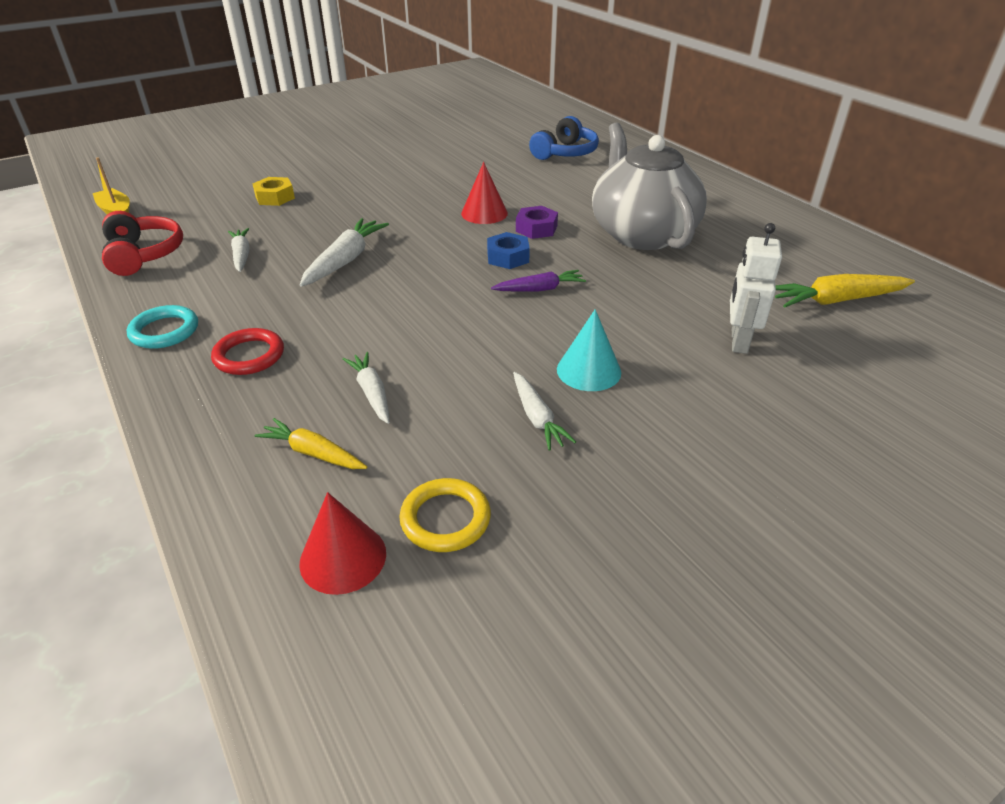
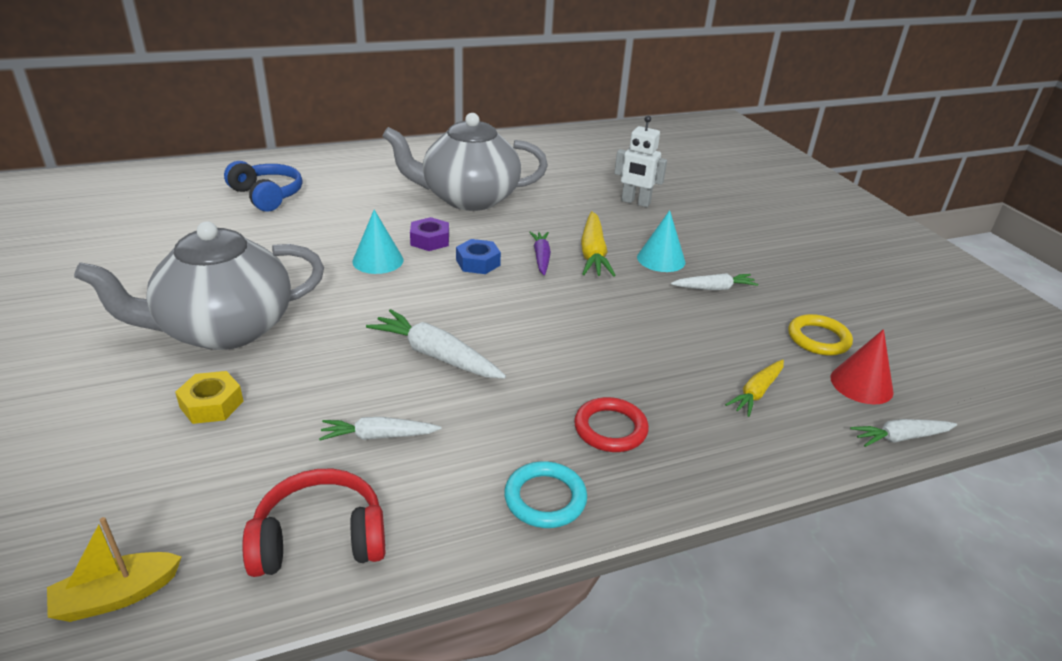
camera: 80 degrees left, 5 degrees down
(360, 182) = (224, 329): none -> grey teapot
(372, 393) = (679, 357): white carrot -> white carrot (900, 438)
(484, 213) = (378, 260): red cone -> turquoise cone
(836, 300) = (595, 162): yellow carrot -> yellow carrot (593, 253)

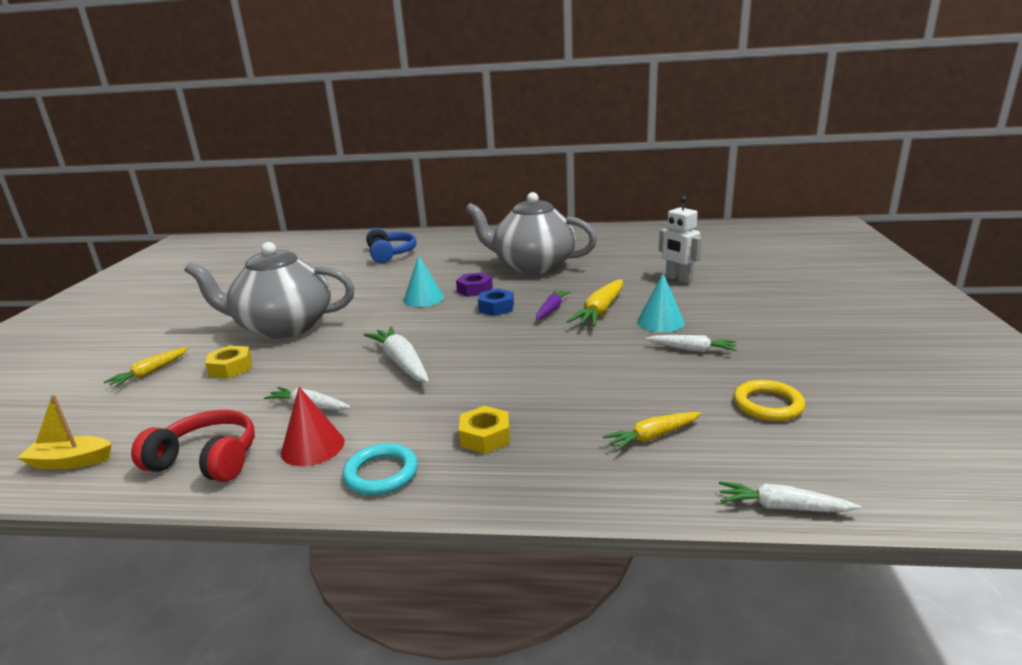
camera: 30 degrees right, 10 degrees down
(89, 436) = (150, 373): none -> yellow carrot
(610, 429) = (485, 437): red ring -> yellow nut
(861, 384) = (781, 451): red cone -> red cone (313, 447)

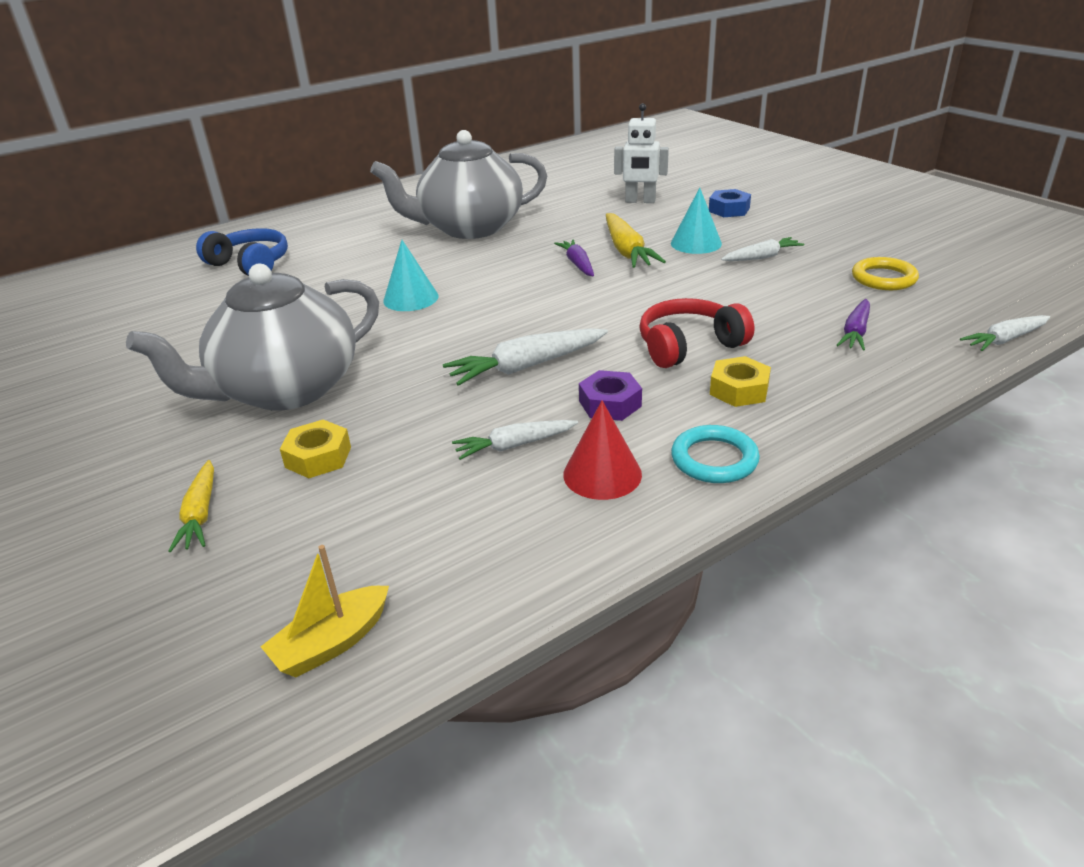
camera: 40 degrees left, 10 degrees up
(207, 460) = (513, 544): red headphones -> red headphones (689, 346)
(401, 363) = (527, 366): white carrot -> white carrot turned 45 degrees counterclockwise
(474, 290) = (453, 271): purple nut -> purple nut (610, 404)
(496, 307) = (516, 280): blue nut -> blue nut (729, 210)
(652, 436) = (855, 332): yellow carrot -> purple carrot

